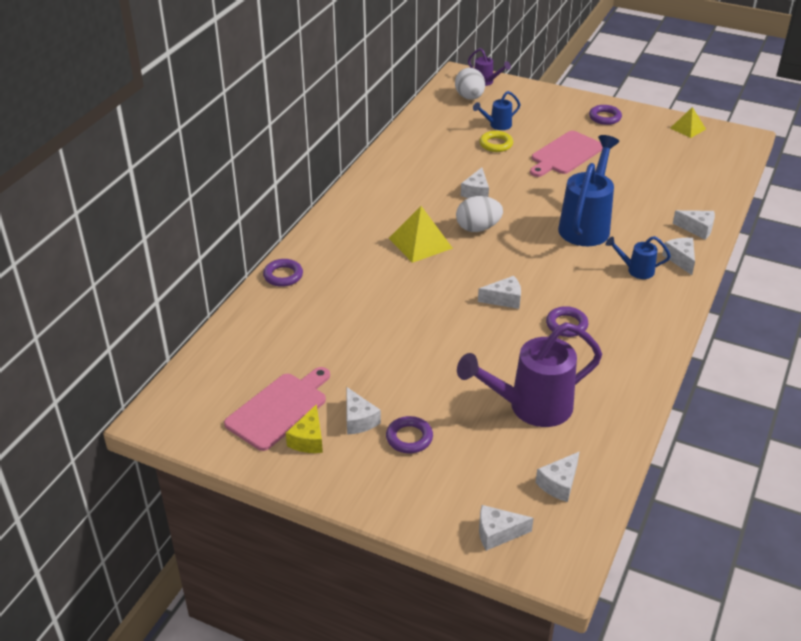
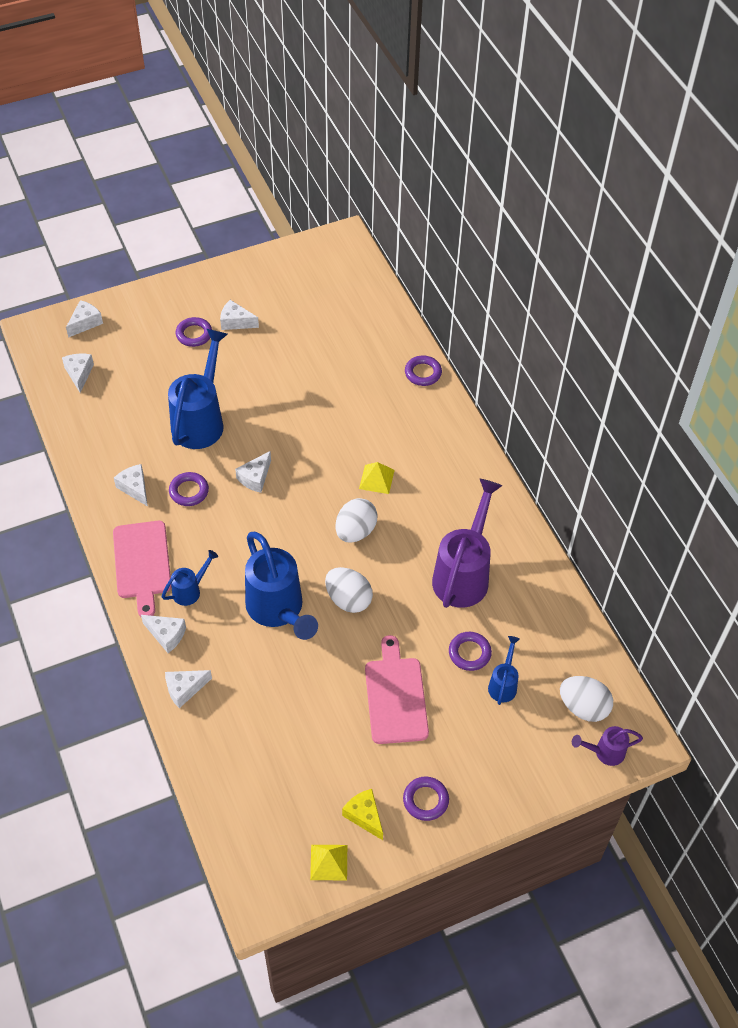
camera: 130 degrees right, 15 degrees up
(279, 409) = (288, 293): pink cutting board -> pink cutting board (142, 563)
(308, 439) = (247, 291): yellow cheese -> yellow cheese (364, 816)
(420, 243) = (376, 479): yellow pyramid -> yellow pyramid, size x0.63
(476, 192) = (407, 572): white cheese -> white cheese (135, 488)
(494, 365) = (201, 420): none -> blue watering can
(496, 144) = (469, 653): yellow ring -> purple ring
(530, 407) = (146, 408): purple watering can -> purple watering can (464, 573)
(533, 203) = (348, 599): none -> white egg

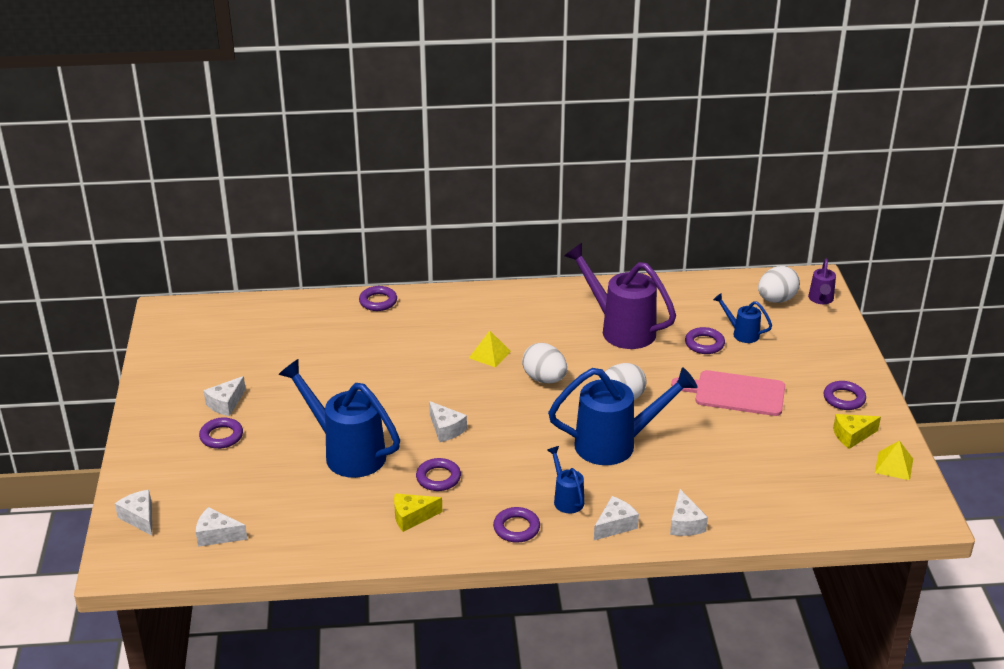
camera: 70 degrees left, 20 degrees down
(135, 488) = (412, 517): white cheese -> yellow cheese
(142, 563) = (516, 528): pink cutting board -> purple ring

